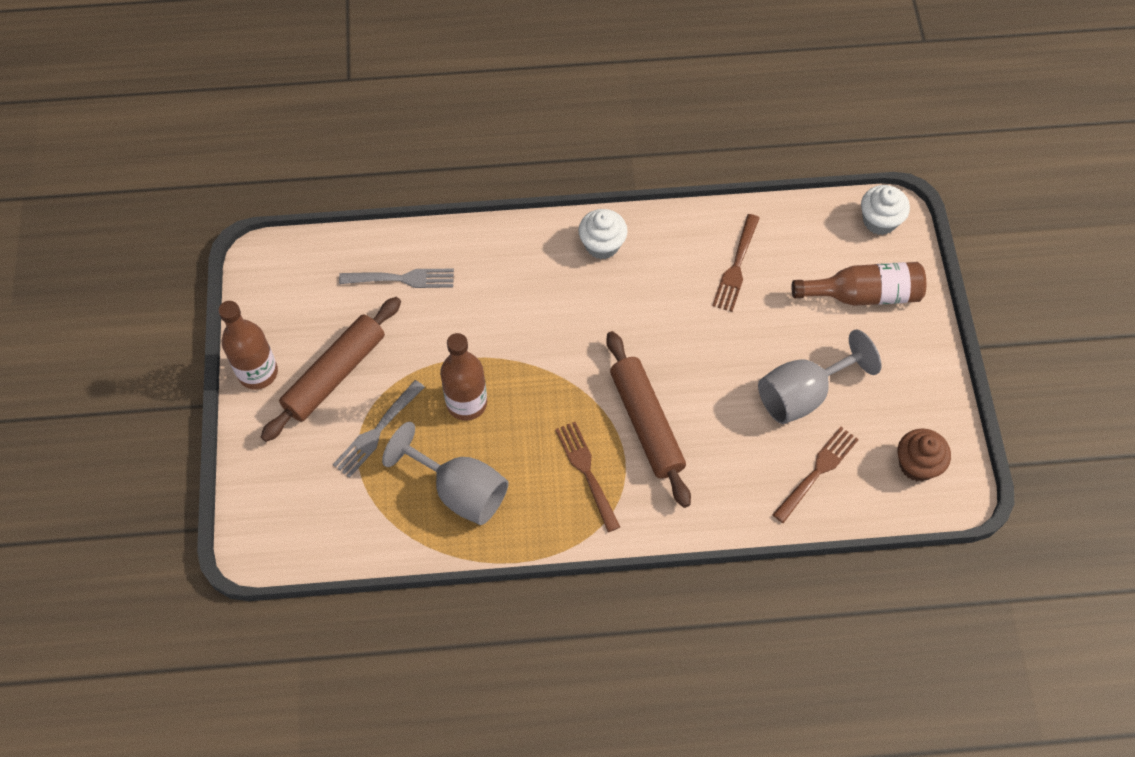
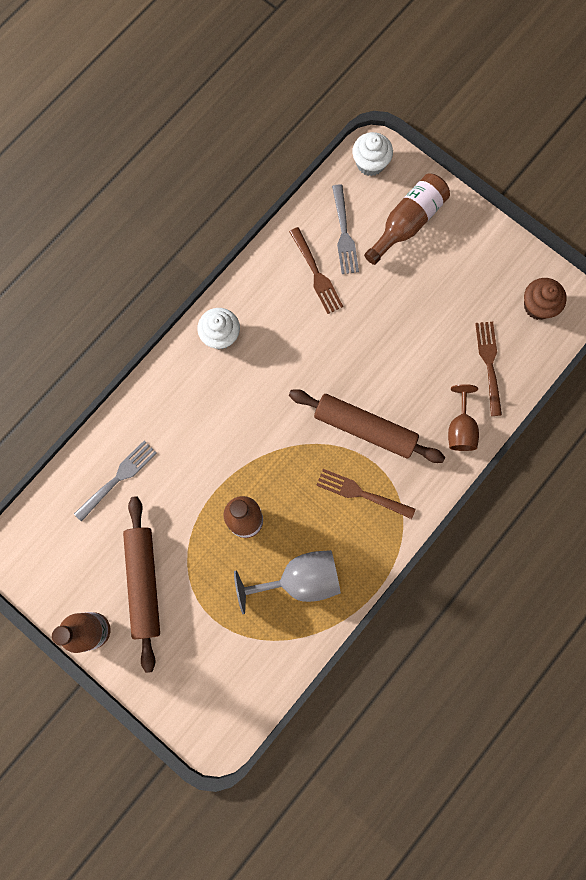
camera: 45 degrees left, 15 degrees up
(377, 431) = (210, 593): grey fork -> grey fork (344, 233)
(732, 500) = (460, 428): none -> brown goblet
(803, 394) = (435, 322): grey goblet -> none

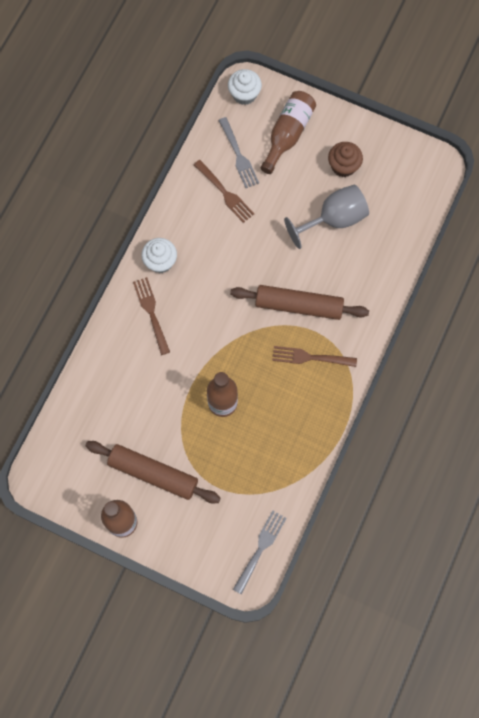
camera: 15 degrees left, 5 degrees down
(118, 478) = (108, 396): grey fork -> grey fork (260, 549)
(143, 583) = (153, 474): brown rolling pin -> brown rolling pin turned 45 degrees counterclockwise
(299, 580) = (279, 438): grey goblet -> grey goblet (334, 219)
(460, 428) = (375, 286): brown goblet -> none
(489, 364) = (384, 230): brown fork -> brown fork (151, 312)
(538, 306) = (410, 174): brown cupcake -> brown cupcake (343, 166)

